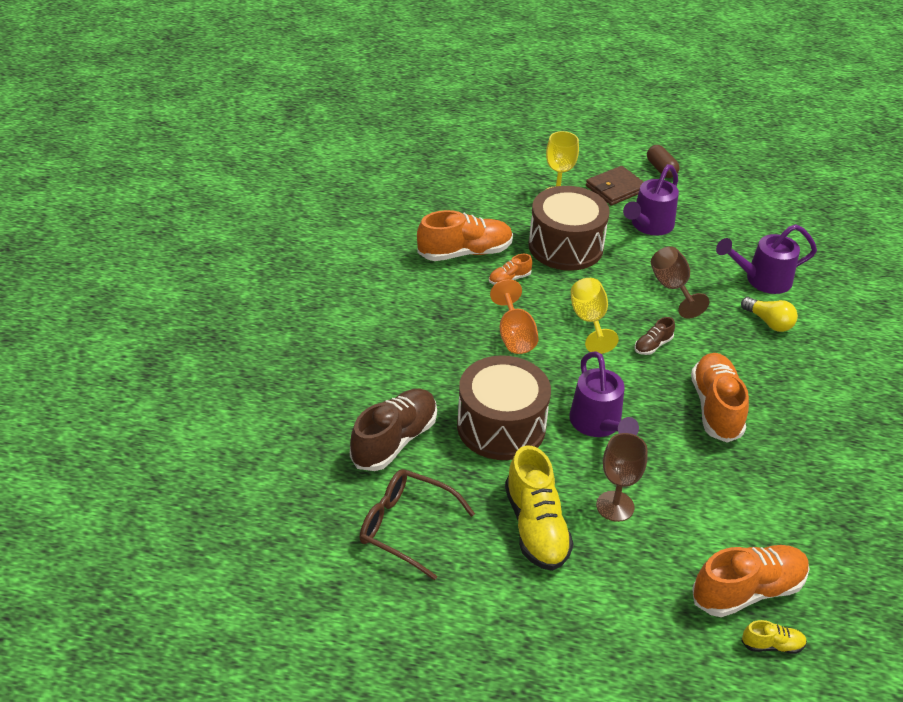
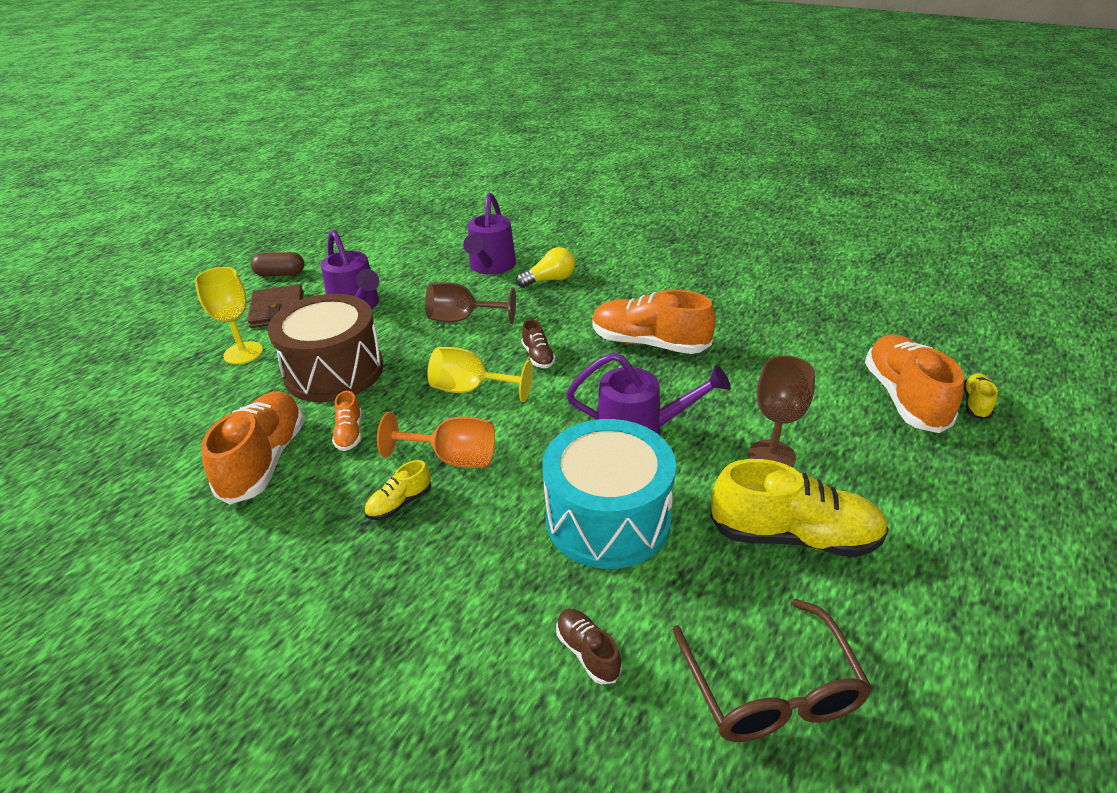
camera: 65 degrees left, 5 degrees down
(394, 440) = (587, 652): brown shoe -> brown shoe, size x0.48
(406, 527) = (771, 689): brown glasses -> brown glasses turned 60 degrees counterclockwise
(462, 325) = (399, 503): none -> yellow shoe
(501, 426) = (608, 519): brown drum -> turquoise drum

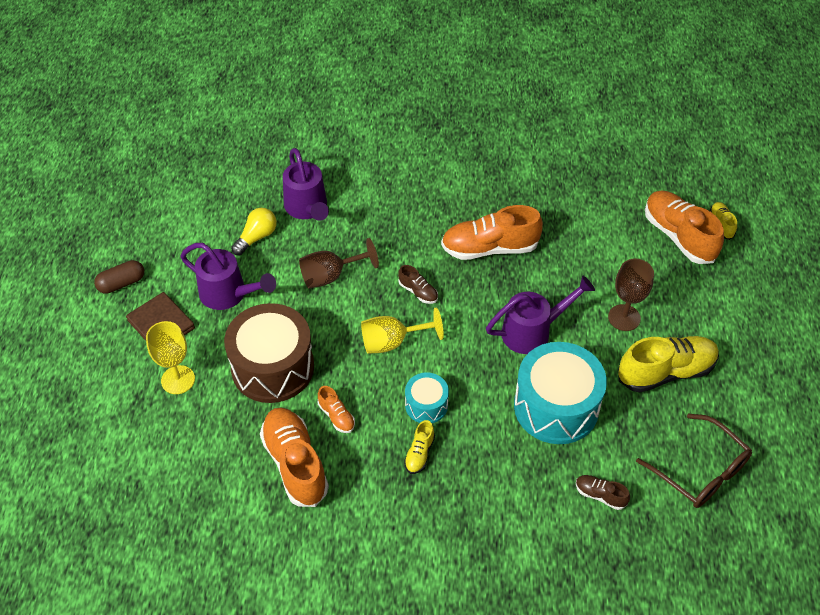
camera: 30 degrees left, 15 degrees up
(452, 458) = (426, 405): orange goblet -> turquoise drum
(550, 280) = (369, 207): yellow light bulb -> yellow light bulb (257, 237)

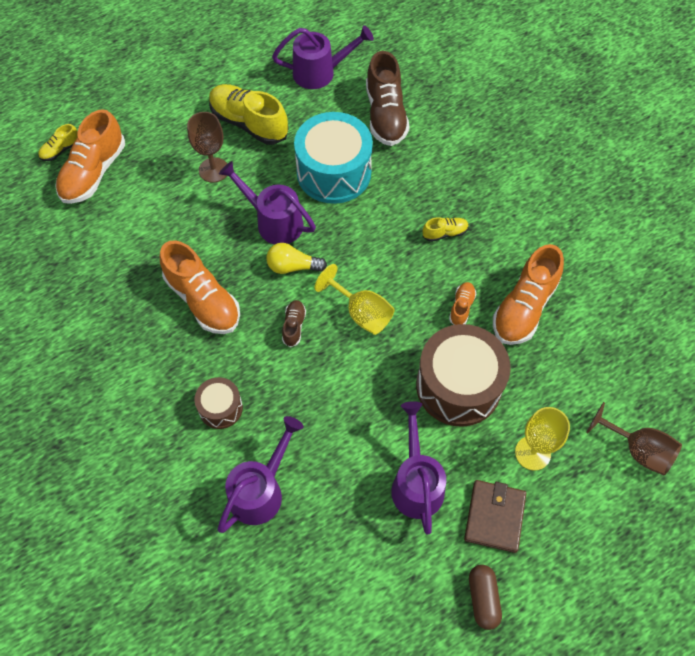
camera: 125 degrees left, 10 degrees up
(122, 283) = (483, 598): brown capsule -> brown capsule turned 60 degrees clockwise
(257, 237) = (332, 511): yellow light bulb -> yellow light bulb (292, 266)
(331, 276) = (329, 408): brown goblet -> brown goblet (637, 449)
(388, 216) = (220, 408): none -> brown drum
(426, 405) = (400, 253): turquoise drum -> none
(600, 495) = (385, 115): brown shoe -> brown shoe, size x2.10
(700, 471) = (320, 72): brown glasses -> purple watering can

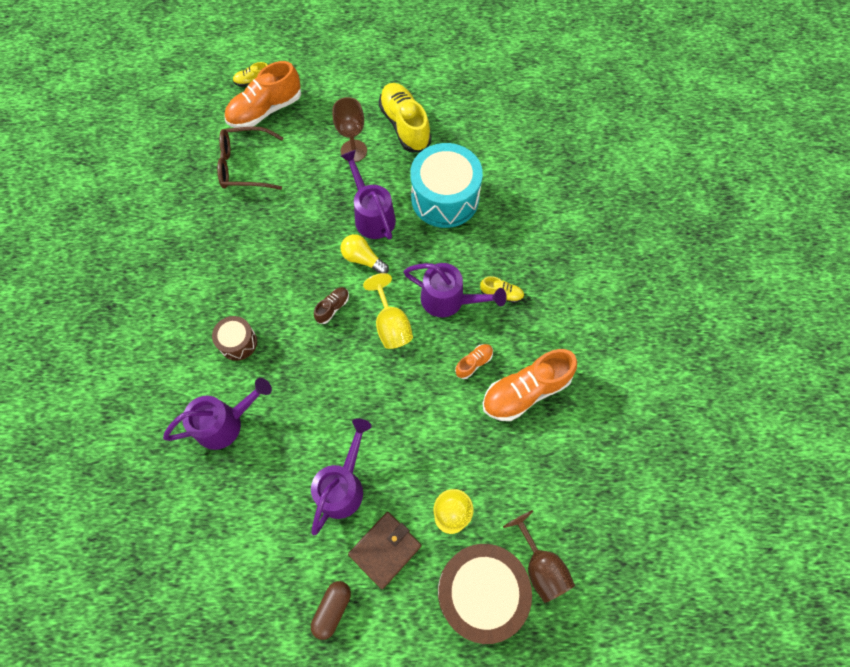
camera: 30 degrees right, 5 degrees up
(109, 236) = (245, 166): none -> brown glasses
(203, 300) = (279, 251): orange shoe -> none
(320, 72) = (488, 109): purple watering can -> purple watering can (449, 300)
(385, 115) = (518, 170): brown shoe -> none
(458, 386) = (427, 427): brown drum -> brown drum (480, 592)

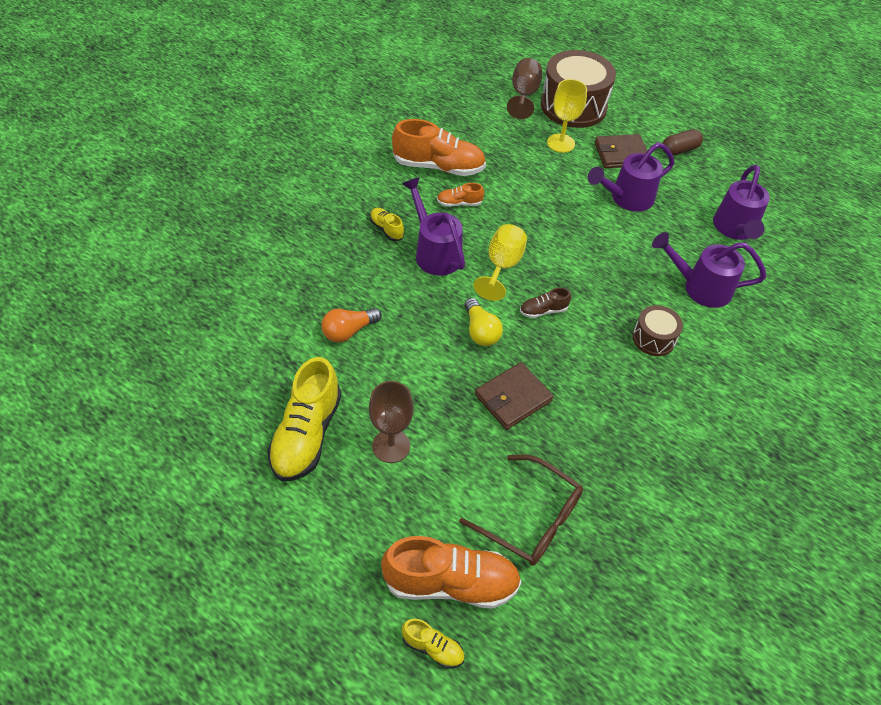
camera: 145 degrees left, 15 degrees down
(306, 227) = (513, 398): none -> brown wallet
(372, 215) = (435, 364): purple watering can -> purple watering can (735, 229)
(445, 198) = (348, 331): turquoise drum -> orange light bulb

